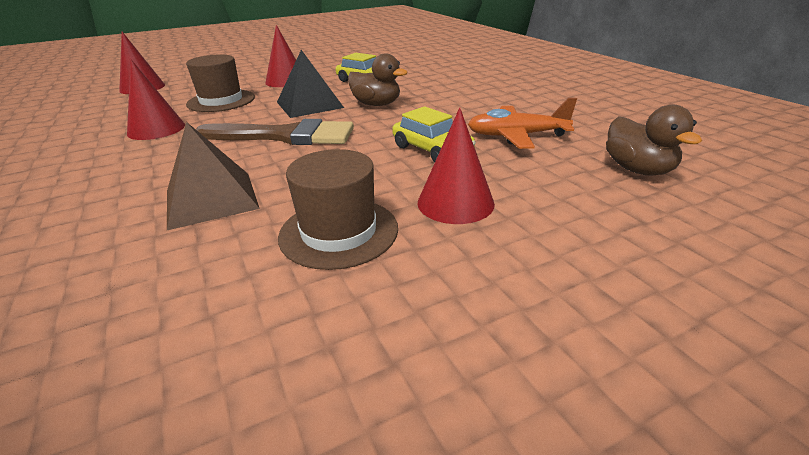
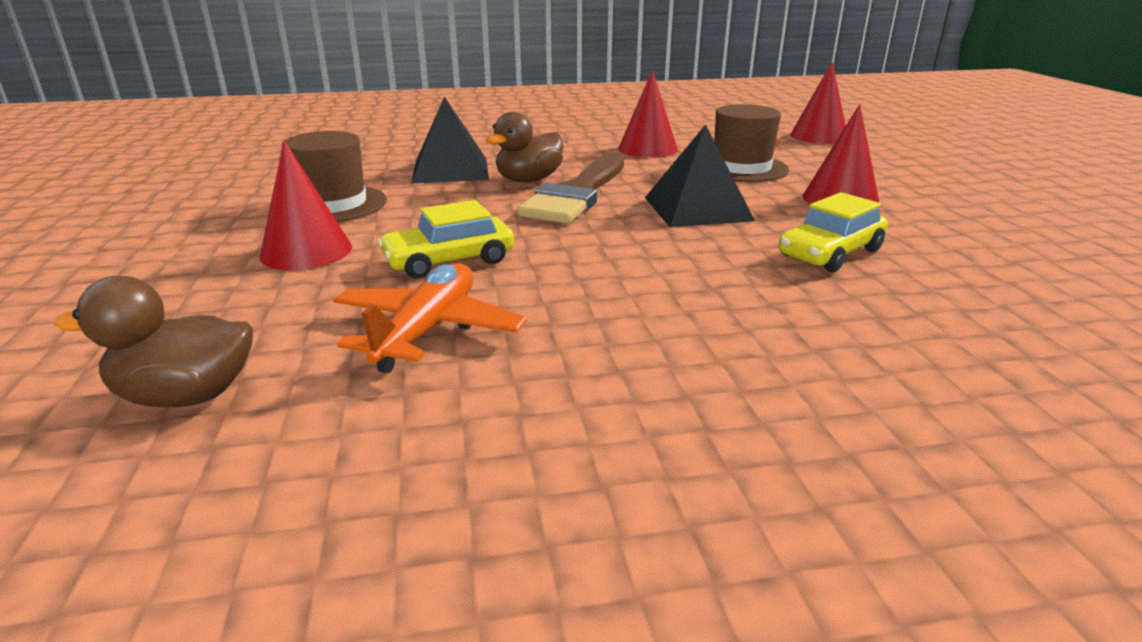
camera: 105 degrees right, 5 degrees down
(211, 199) = (450, 170): brown pyramid -> black pyramid
(376, 104) = (672, 248): brown duck -> brown duck (528, 180)

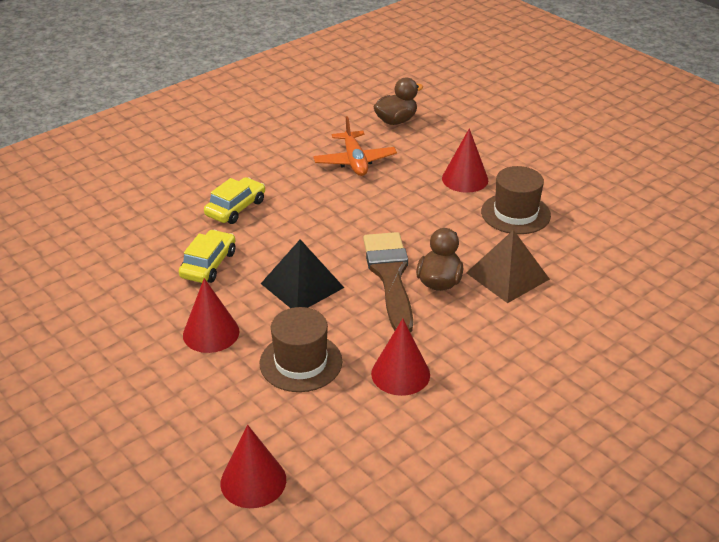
camera: 150 degrees right, 10 degrees up
(449, 261) = (393, 195): yellow car -> yellow car (235, 208)
(450, 170) = (507, 276): black pyramid -> brown pyramid

